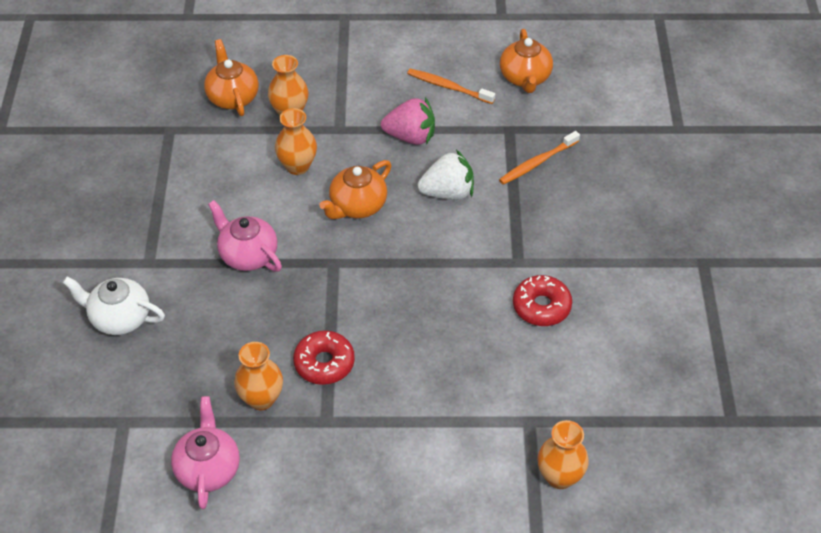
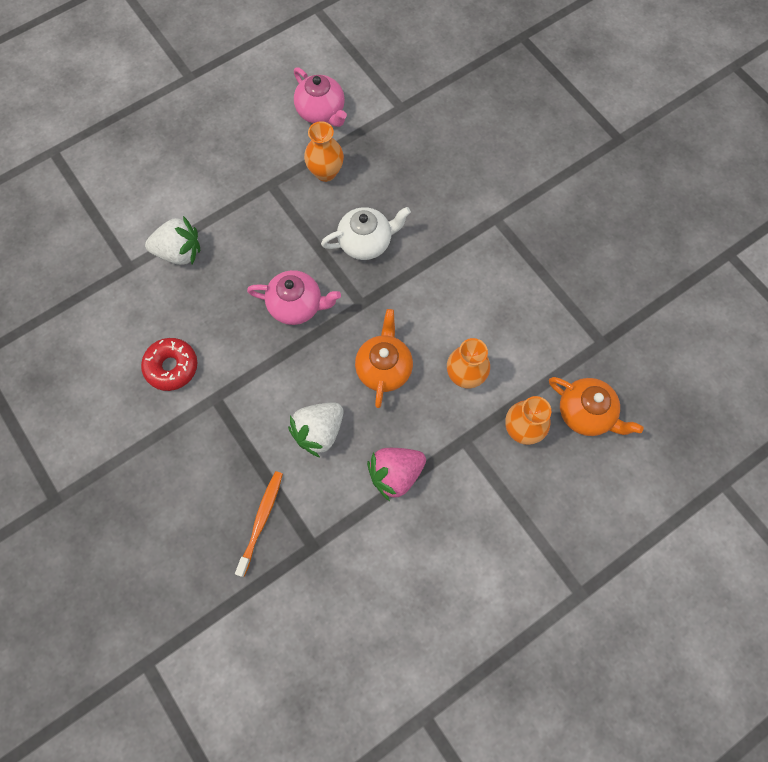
camera: 145 degrees right, 20 degrees up
(119, 318) = (473, 167): white teapot -> white teapot (366, 242)
(248, 255) = (430, 269): pink teapot -> pink teapot (296, 305)
(324, 363) = (303, 221): red donut -> none
(448, 87) = (406, 563): orange toothbrush -> none
(468, 405) = (179, 252): none -> white strawberry
(525, 78) = (340, 631): orange teapot -> none
(559, 477) = (85, 240): orange vase -> none

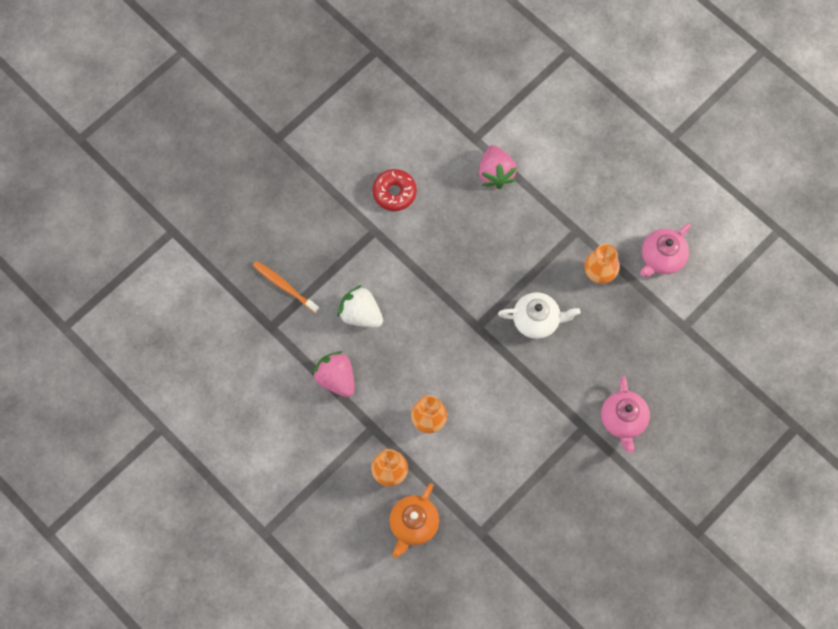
camera: 80 degrees right, 0 degrees up
(179, 252) = (495, 173): white strawberry -> pink strawberry
(261, 520) = (284, 286): orange toothbrush -> orange toothbrush turned 150 degrees counterclockwise
(296, 305) = (466, 275): pink teapot -> pink teapot (623, 420)
(366, 242) = (536, 320): white teapot -> white teapot turned 60 degrees counterclockwise
(384, 368) = (423, 355): orange teapot -> none

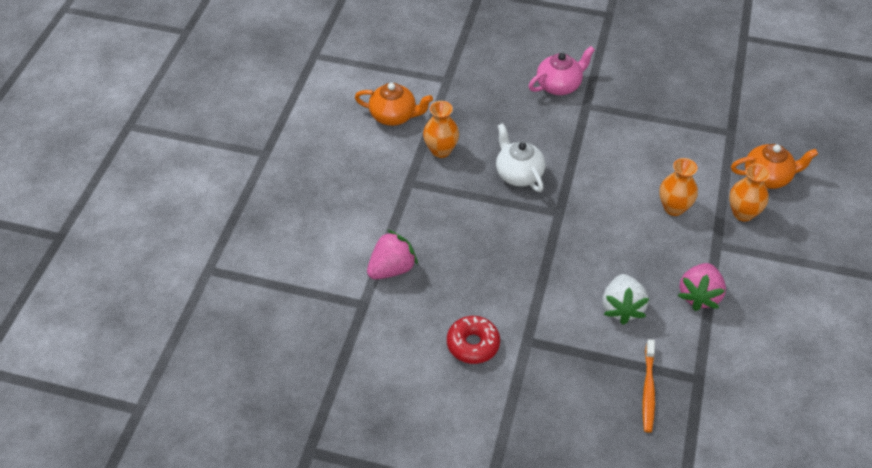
camera: 120 degrees left, 20 degrees down
(661, 258) = (394, 116): pink teapot -> orange teapot

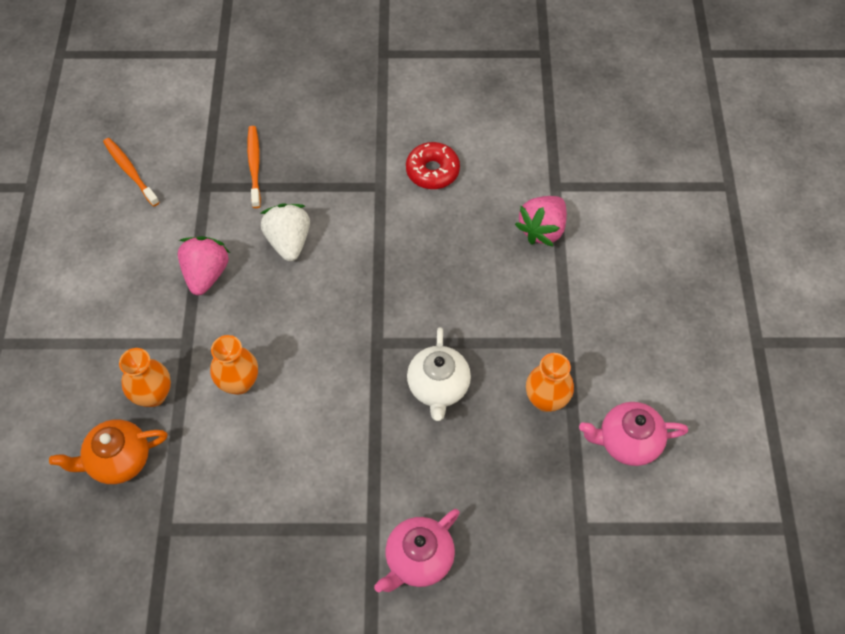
camera: 165 degrees right, 10 degrees up
(394, 116) = (628, 441): orange teapot -> pink teapot
(518, 174) = (438, 387): white teapot -> white teapot turned 45 degrees clockwise
(777, 413) = (130, 171): none -> orange toothbrush

